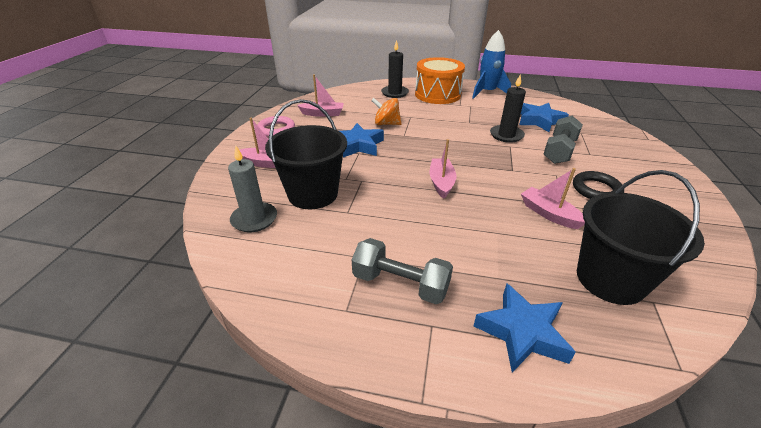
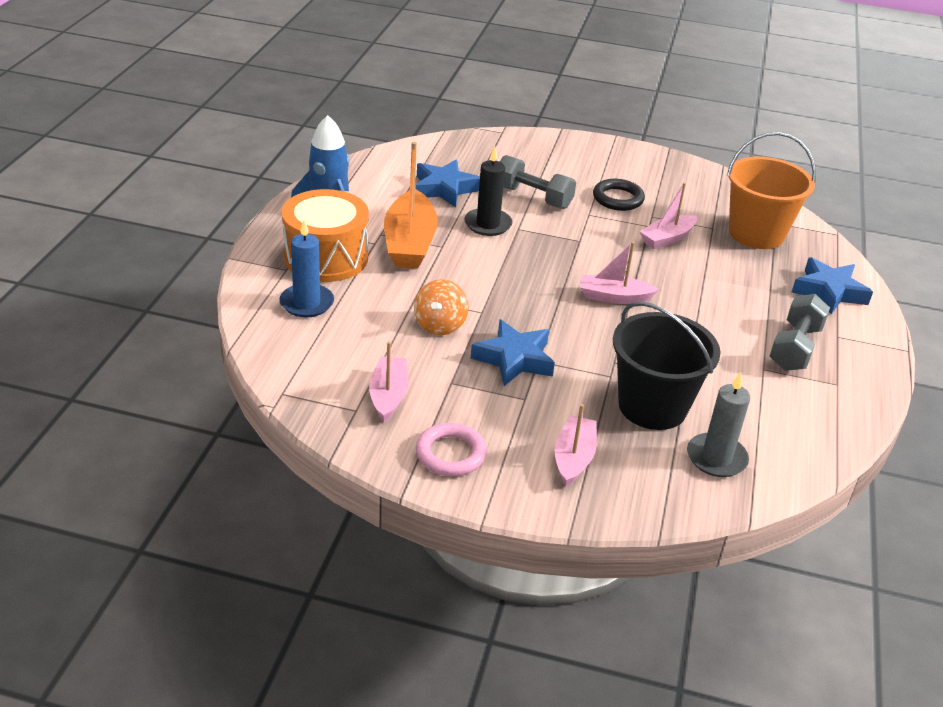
camera: 90 degrees left, 0 degrees up
(394, 93) = (307, 303): black candle -> blue candle
(466, 113) = (409, 243): none -> orange boat
(610, 279) = (756, 233): black bucket -> orange bucket

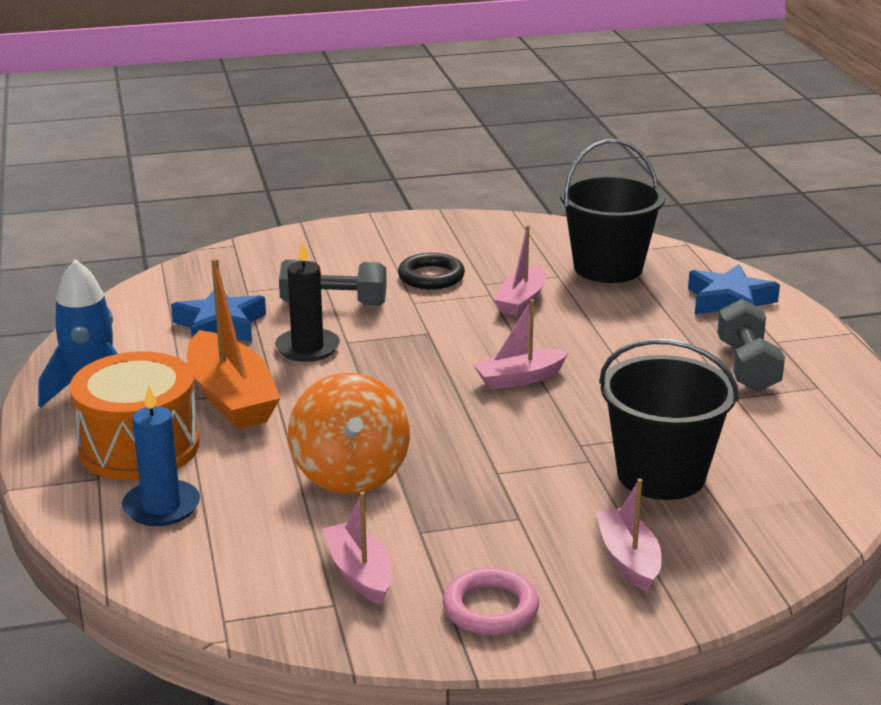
camera: 25 degrees left, 10 degrees down
(440, 325) = (350, 474): orange spinning top -> orange spinning top, size x1.60
(514, 359) = (469, 480): blue star -> none
(716, 458) = (771, 502): grey candle -> none
(756, 233) = (608, 268): orange bucket -> black bucket

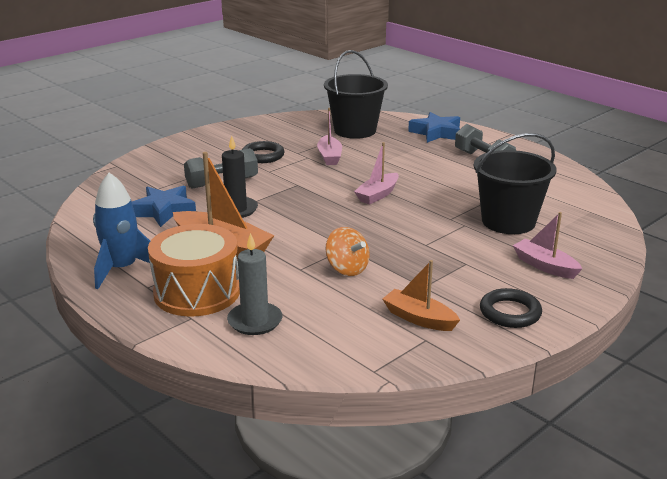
camera: 30 degrees left, 0 degrees up
(161, 507) = (255, 321): blue candle -> grey candle
(350, 474) = (347, 269): orange spinning top -> orange spinning top, size x0.63
(359, 573) = (419, 318): pink boat -> orange boat
(490, 608) = (510, 312): pink ring -> black ring

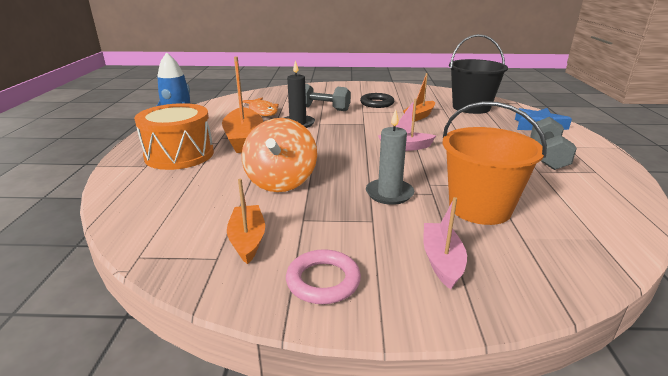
camera: 45 degrees right, 0 degrees up
(164, 211) = (262, 111): blue star -> orange fish
(255, 321) = (164, 184): grey candle -> grey candle (389, 194)
(329, 156) = (419, 116): pink boat -> orange boat
(347, 269) = (281, 181): orange spinning top -> orange spinning top, size x1.60
(508, 221) = (480, 208): black bucket -> orange bucket
(510, 312) = (323, 281): black ring -> pink ring

